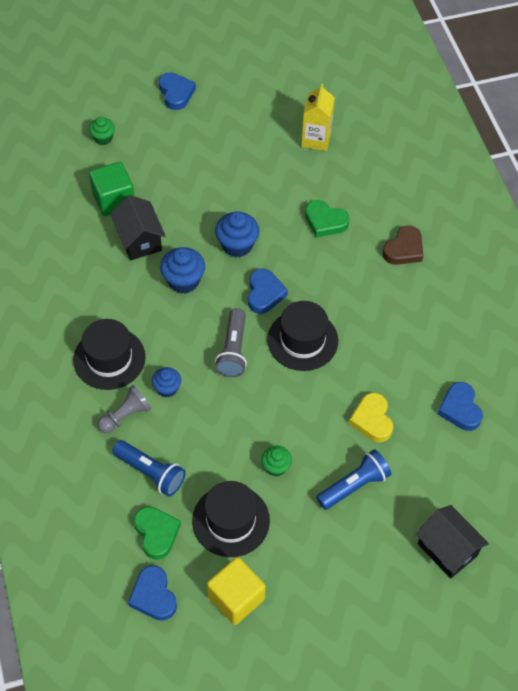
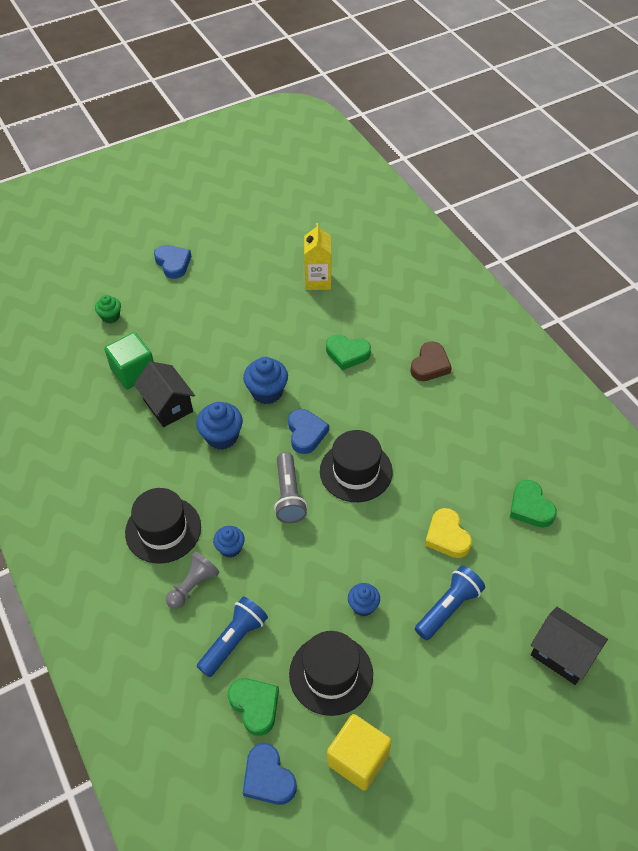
camera: 10 degrees left, 5 degrees down
(151, 472) = (234, 640): blue flashlight -> blue flashlight turned 75 degrees counterclockwise
(276, 467) = (363, 606): green cupcake -> blue cupcake
(460, 409) = (530, 507): blue heart -> green heart

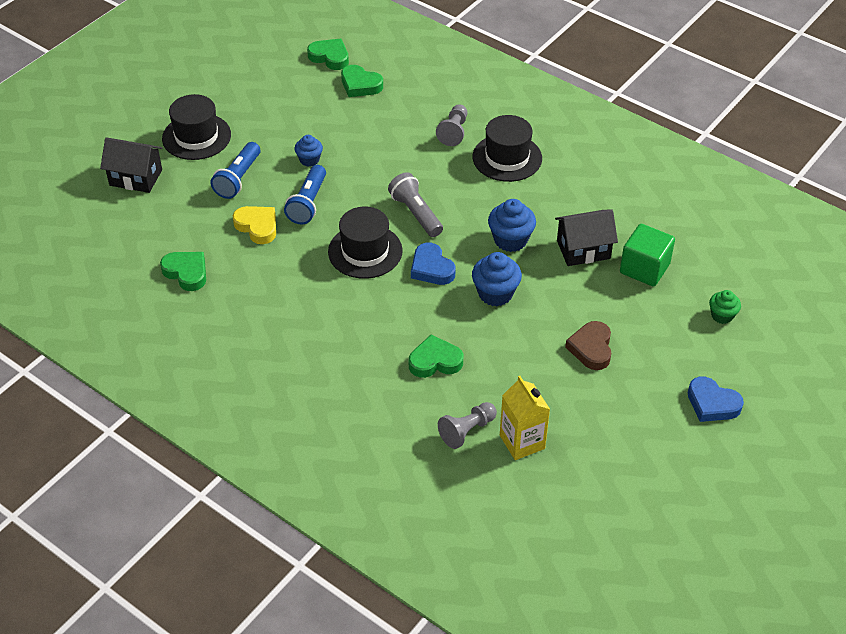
camera: 155 degrees right, 5 degrees down
(168, 406) = (583, 249): black house -> black house turned 45 degrees counterclockwise
(230, 548) = (441, 163): blue cupcake -> none
(234, 640) = (399, 112): blue flashlight -> blue flashlight (308, 203)
(268, 778) = (330, 57): blue heart -> green heart
(331, 674) = (314, 115): black hat -> black hat (196, 137)
(351, 299) = (467, 431): none -> grey pawn
(358, 759) = (272, 81): yellow cube -> none
(430, 365) = (336, 379): brown heart -> brown heart (591, 348)

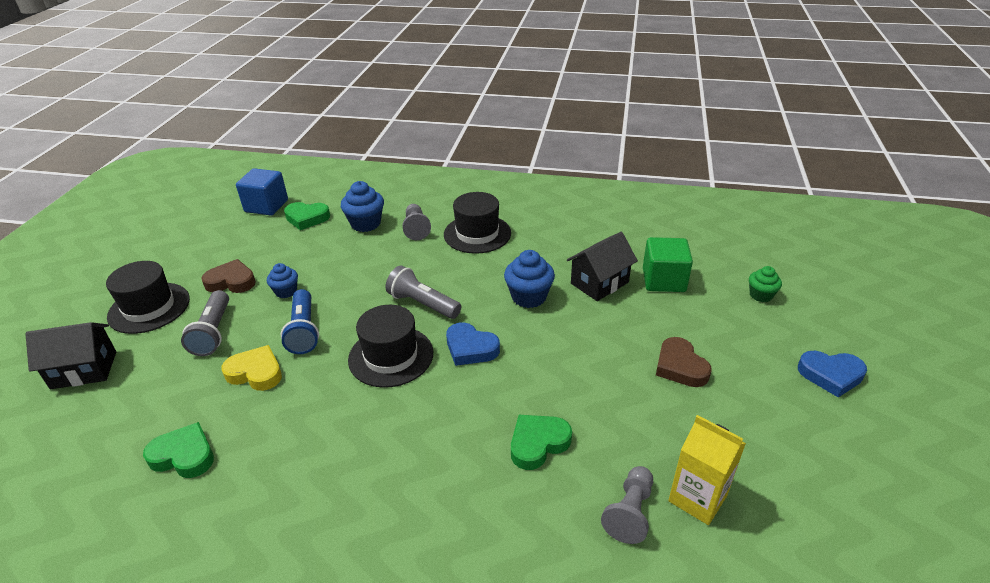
camera: 25 degrees left, 10 degrees down
(238, 179) = (213, 332): blue flashlight -> grey flashlight
(269, 133) = (231, 281): none -> brown heart
(330, 57) = (266, 206): green heart -> blue cube
(495, 293) = (550, 349): blue cupcake -> blue cupcake (366, 224)

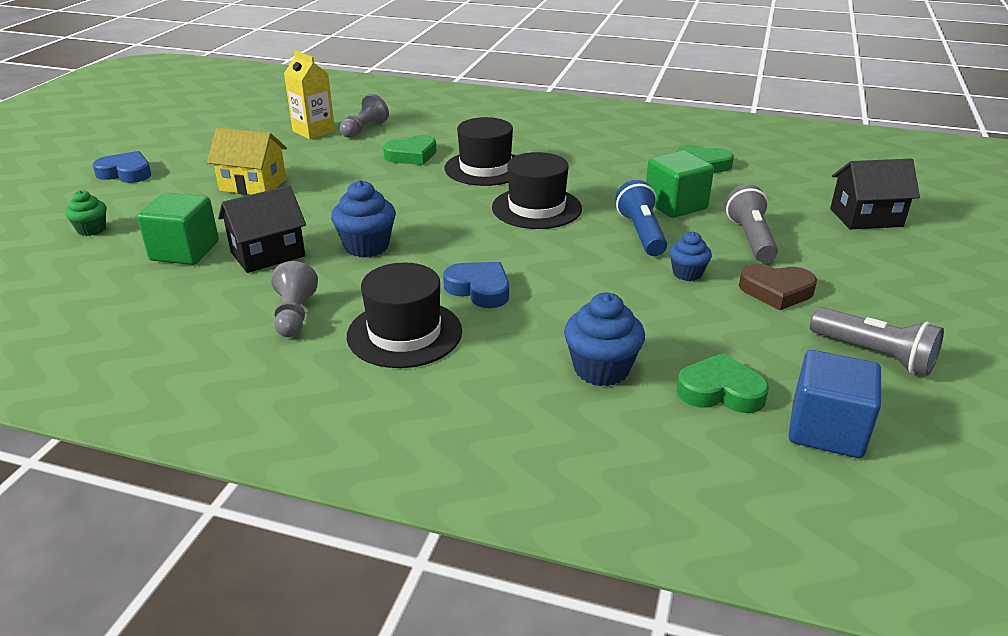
camera: 175 degrees left, 5 degrees down
(149, 308) = (862, 268): black hat -> black hat (485, 168)
(255, 372) = (675, 205): yellow heart -> green cube
(416, 228) = (508, 351): grey pawn -> grey pawn (294, 315)
(422, 304) = (501, 248): grey flashlight -> grey flashlight (874, 354)
(470, 348) = (451, 208): blue heart -> blue heart (479, 289)
(680, 367) = (253, 185): brown heart -> yellow house

